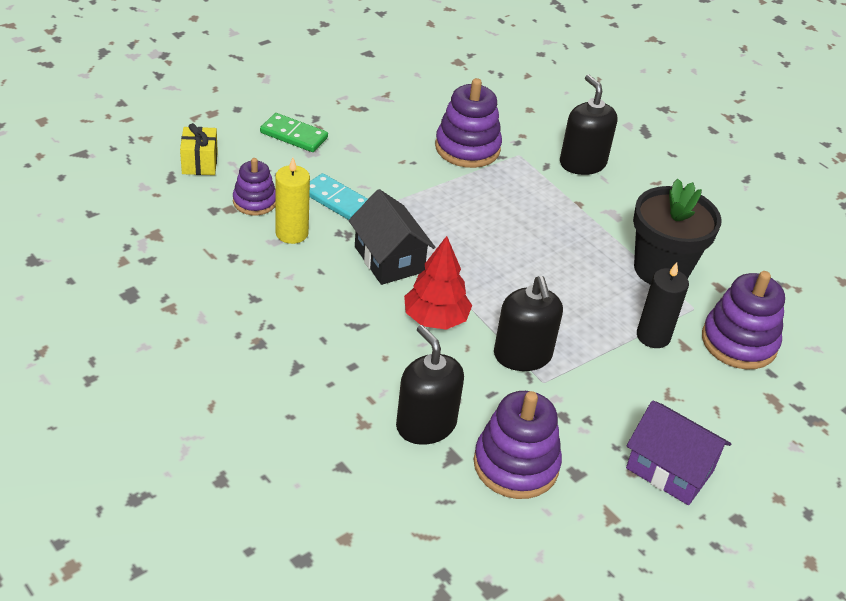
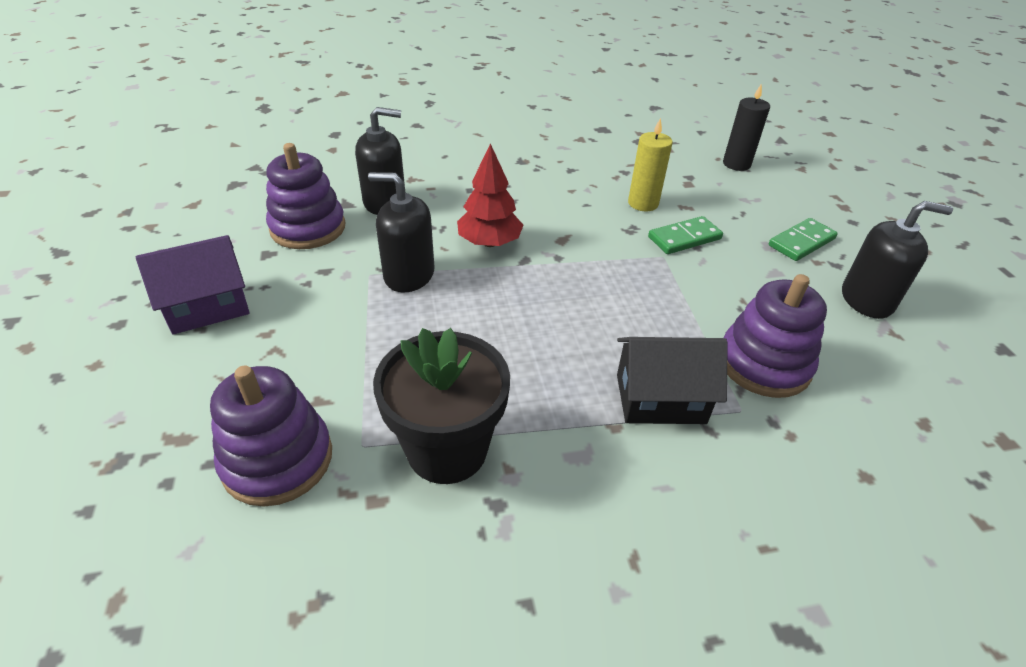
camera: 120 degrees right, 0 degrees up
(199, 163) = (759, 184): yellow gift -> none
(255, 201) = (694, 196): purple stacking toy -> none
(336, 199) = (684, 238): turquoise domino -> green domino
(389, 259) = (582, 242): black house -> black house (660, 399)
(582, 163) = (708, 477): black soap dispenser -> black soap dispenser (866, 300)
(653, 336) = (354, 380): black candle -> black candle (736, 164)

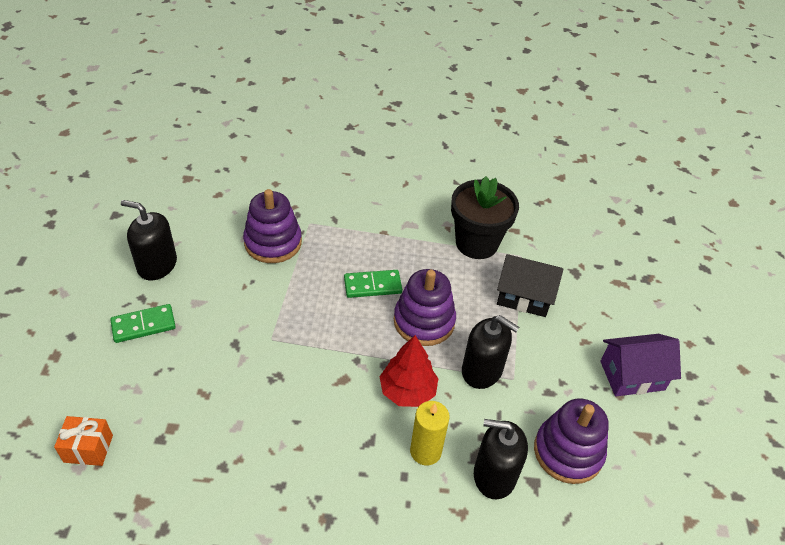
camera: 165 degrees left, 5 degrees up
(277, 459) = (564, 259): purple stacking toy -> purple stacking toy (424, 321)
(643, 203) = (241, 408): yellow candle -> yellow candle (425, 451)
(660, 399) = (350, 239): black house -> black house (524, 296)
(684, 238) = (237, 354): green domino -> green domino (372, 285)
(736, 164) = (88, 448): black candle -> orange gift

